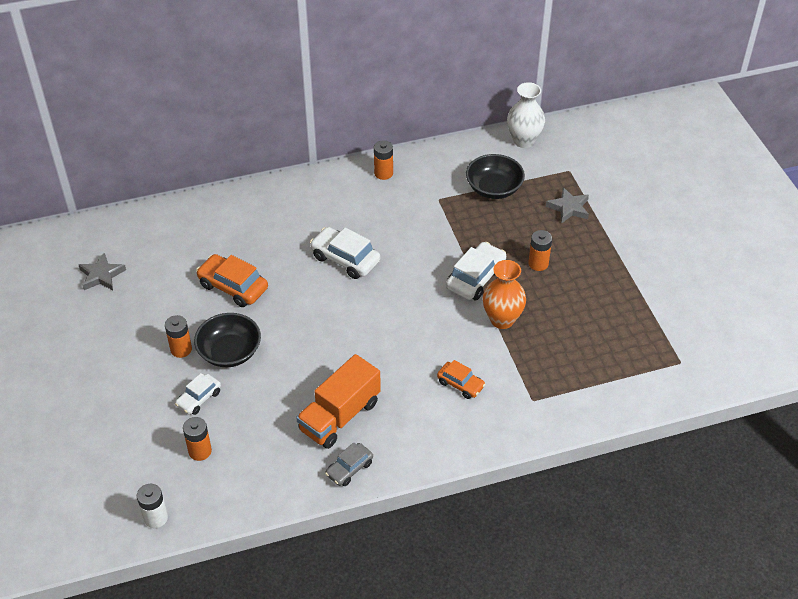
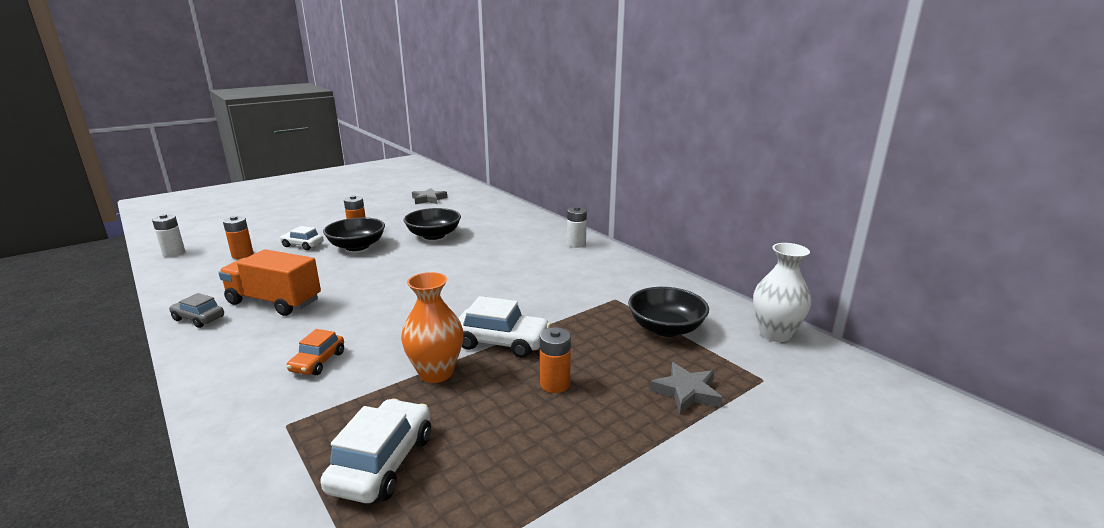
camera: 70 degrees right, 25 degrees down
(233, 287) = (434, 235): orange car -> black bowl
(318, 189) = (576, 244): none -> white battery
(345, 259) = (491, 269): white car -> white car (382, 463)
(383, 173) = (625, 266): orange battery -> none

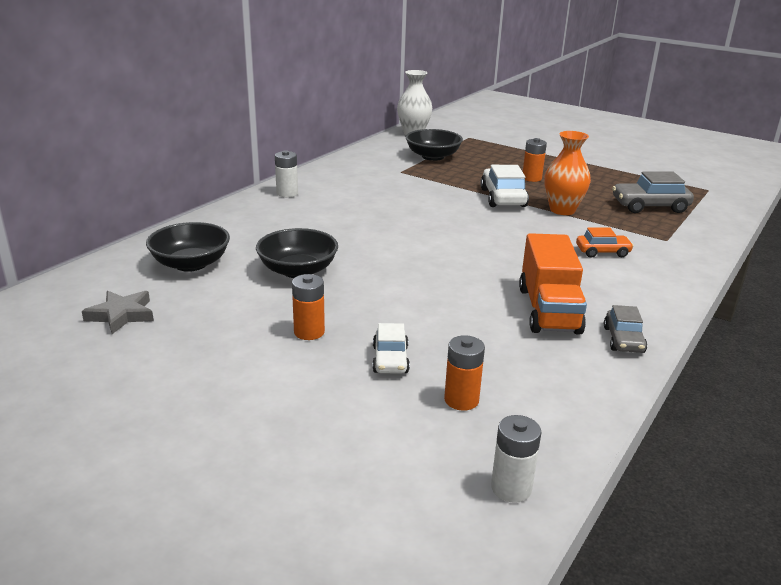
camera: 110 degrees left, 5 degrees up
(357, 246) = (367, 313): black bowl -> black bowl (191, 264)
(382, 463) = (649, 206): white car -> grey car
(686, 392) = (501, 151): grey star -> none

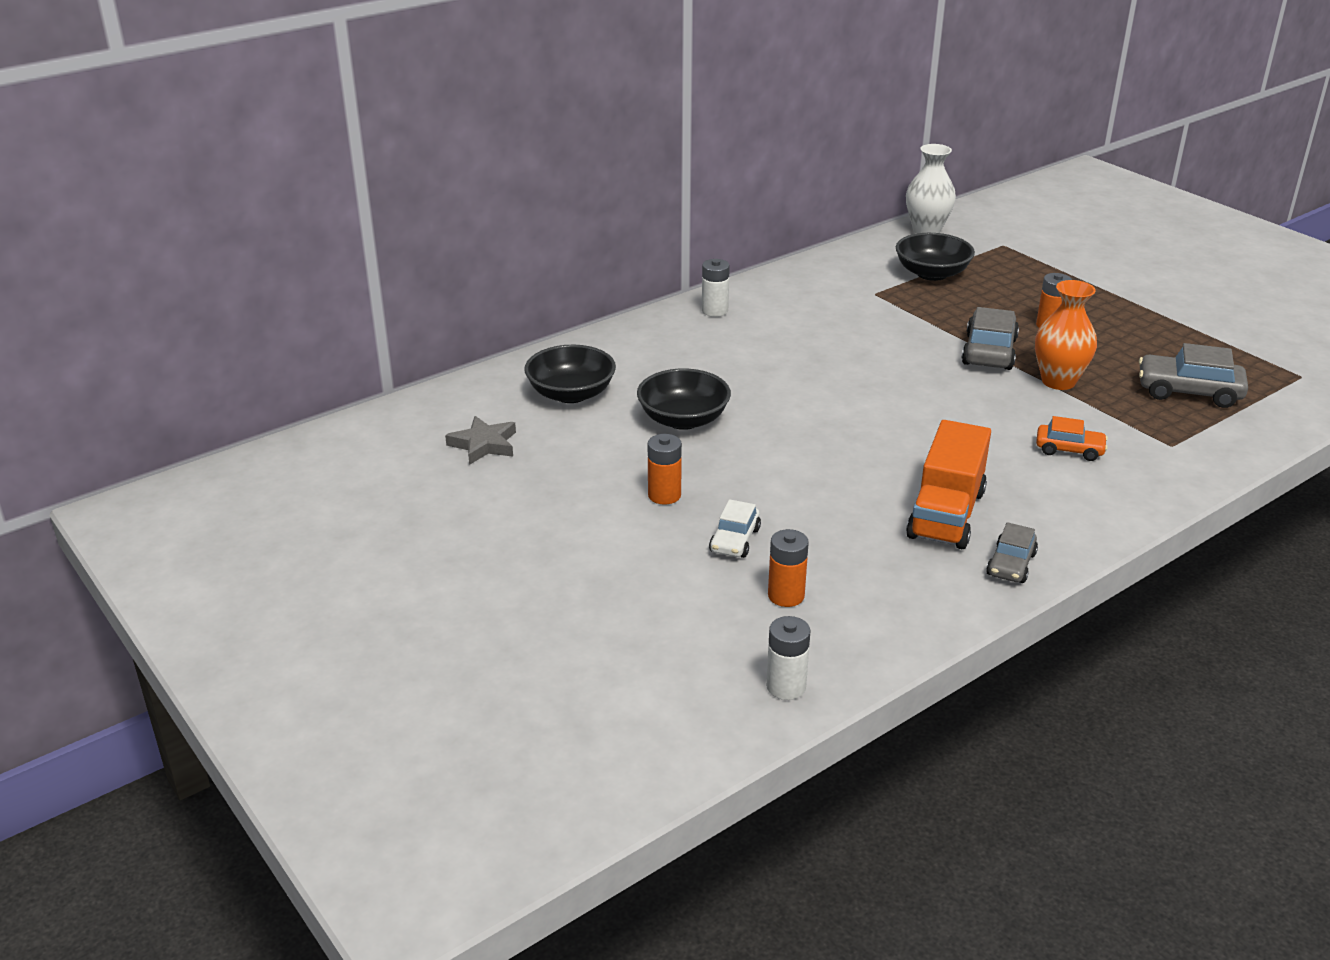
camera: 20 degrees right, 5 degrees up
(503, 197) = (989, 352): white car -> grey car

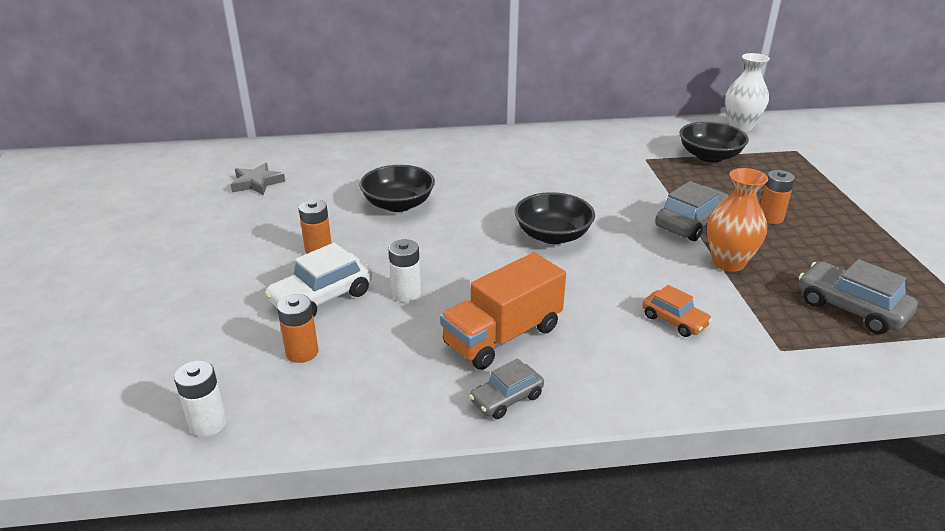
camera: 30 degrees right, 0 degrees up
(571, 394) = (350, 168): black bowl -> black bowl (553, 235)
(714, 310) = (512, 142): white battery -> white battery (406, 293)
(735, 540) = (322, 297): white car -> white car, size x1.61

